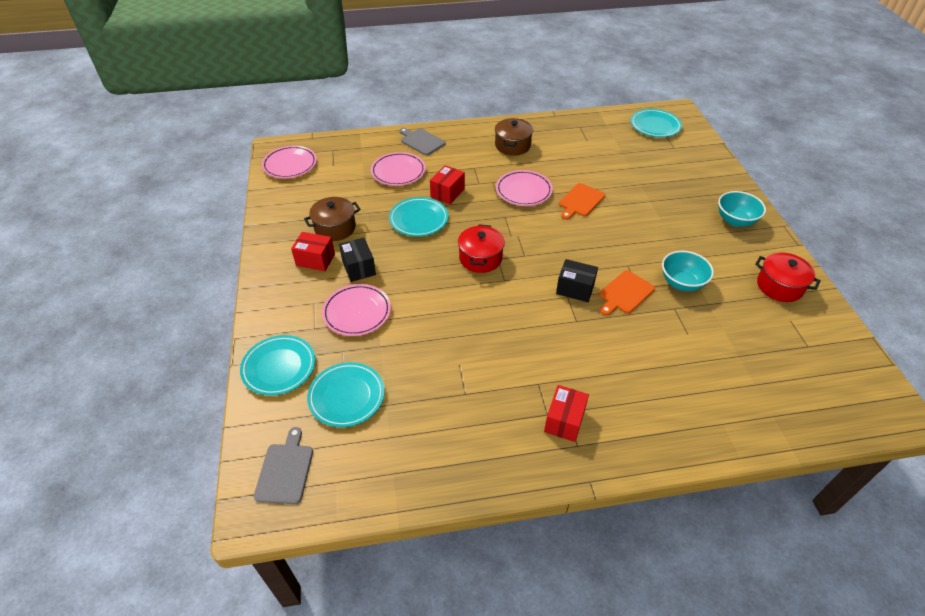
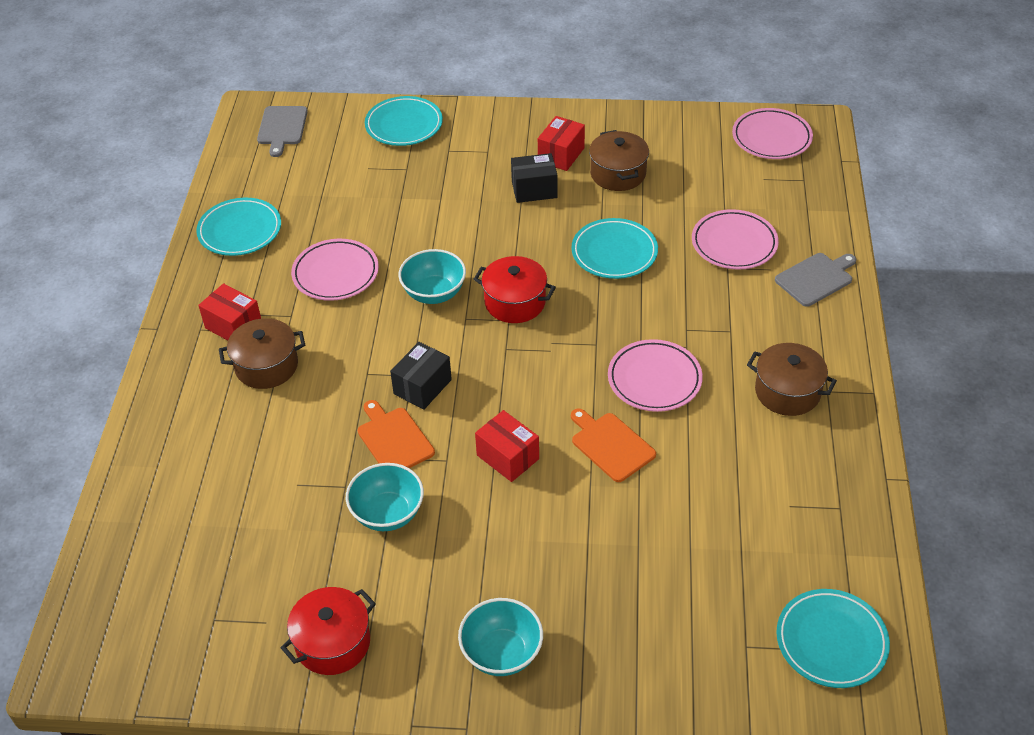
camera: 105 degrees right, 0 degrees up
(285, 470) = (282, 128): grey cutting board -> grey cutting board turned 75 degrees clockwise
(347, 396) = (345, 169): turquoise plate -> turquoise plate (240, 231)
(357, 312) = (459, 183): pink plate -> pink plate (335, 273)
(447, 193) = (668, 290): red box -> red box (507, 457)
(485, 301) = (434, 293): none -> turquoise bowl
(596, 383) = (266, 366): none -> brown pot

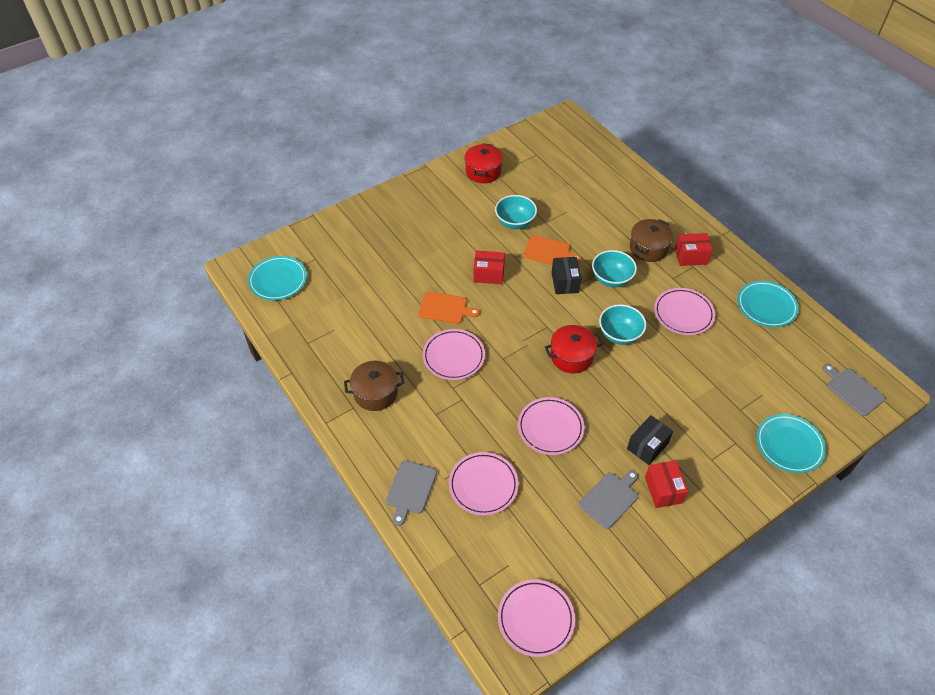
camera: 140 degrees right, 5 degrees up
(501, 653) = (414, 203): turquoise bowl -> turquoise bowl (611, 279)
(614, 252) = (550, 428): turquoise plate -> pink plate
(618, 174) = (610, 498): brown pot -> grey cutting board

